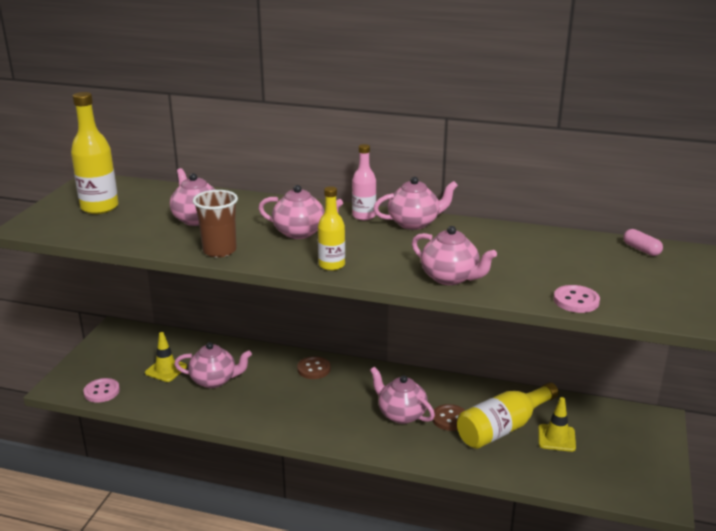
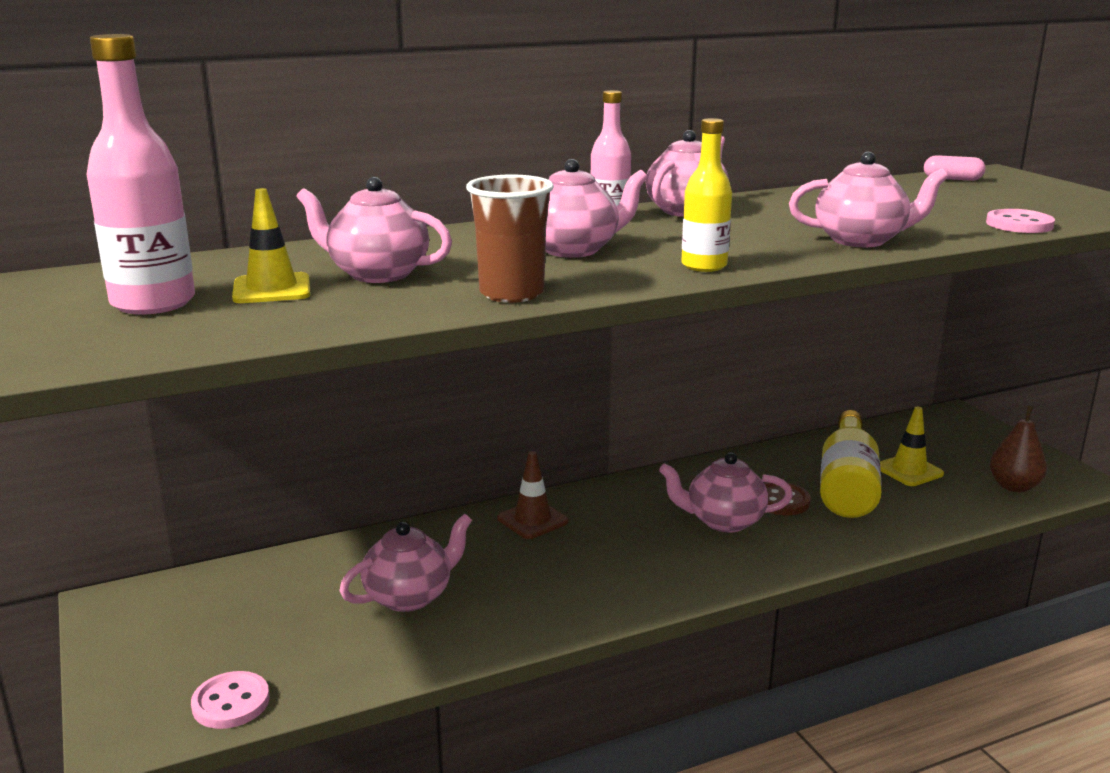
camera: 40 degrees left, 5 degrees down
(99, 207) = (153, 303): yellow bottle -> pink bottle
(166, 370) = (303, 618): yellow traffic cone -> yellow traffic cone (272, 289)
(314, 369) = (532, 520): brown button -> brown traffic cone
(607, 480) = (1014, 487): none -> brown pear

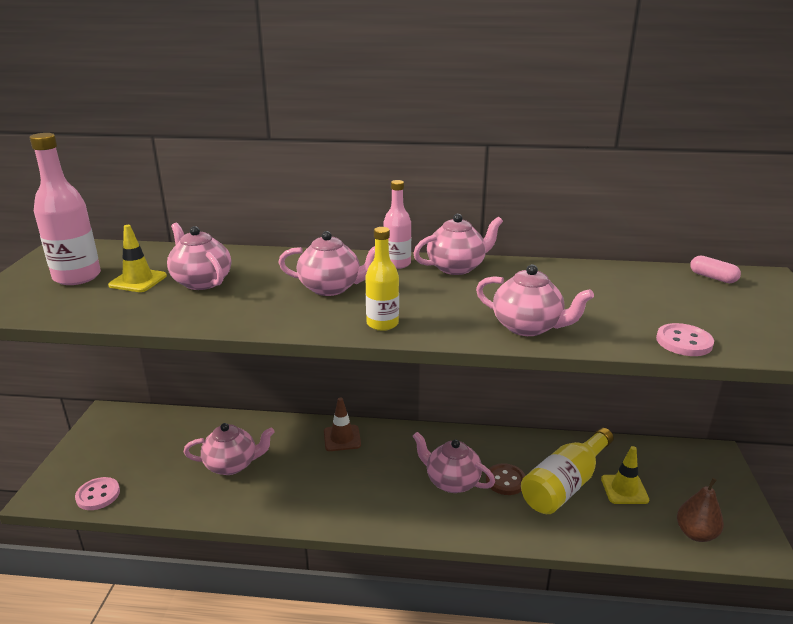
camera: 30 degrees right, 5 degrees up
(511, 293) = (239, 317): brown cup -> none

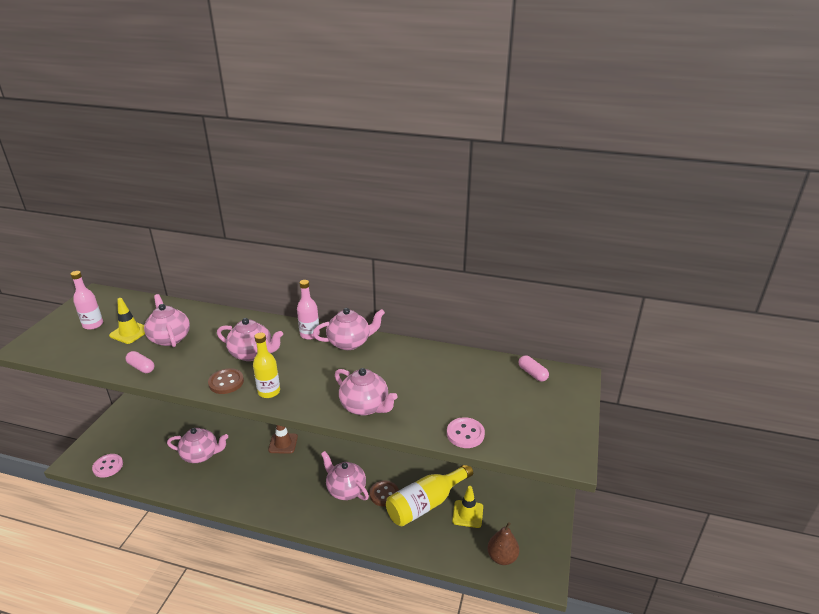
camera: 10 degrees right, 5 degrees up
(77, 277) = (93, 325): pink bottle -> pink bottle, size x0.63
(176, 315) = (141, 367): none -> pink capsule
(314, 319) = (226, 382): none -> brown button

